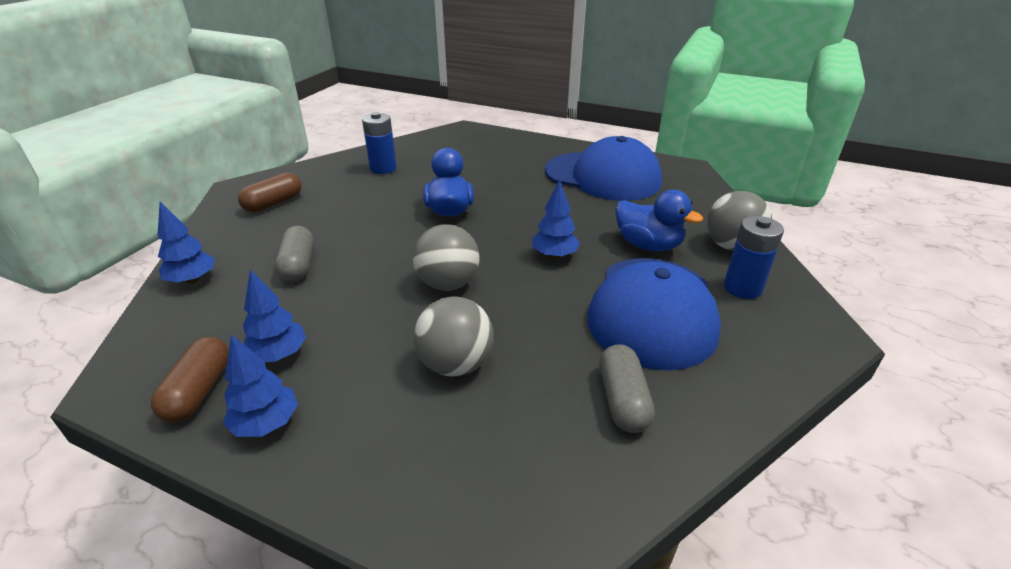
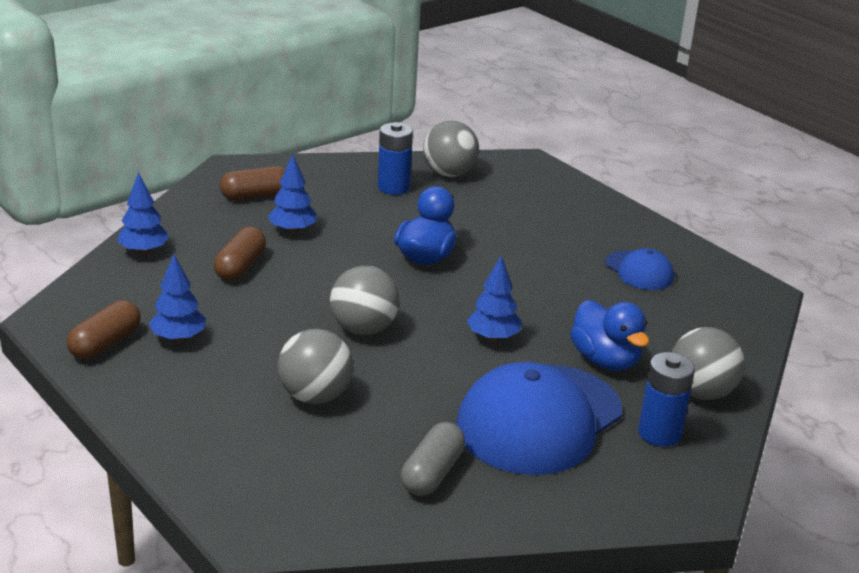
camera: 25 degrees right, 5 degrees down
(266, 424) = (141, 384): blue tree -> blue tree (292, 230)
(298, 265) = (240, 266): grey capsule -> brown capsule
(416, 149) = (449, 174): none -> grey ball
(603, 176) = (639, 271): blue cap -> blue cap, size x0.49

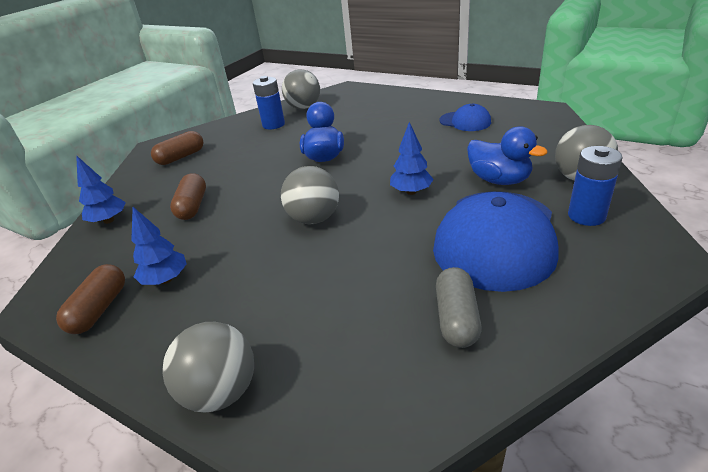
camera: 15 degrees left, 5 degrees up
(292, 230) = (219, 170): blue tree -> none
(315, 396) = (310, 287): grey ball -> grey ball (221, 392)

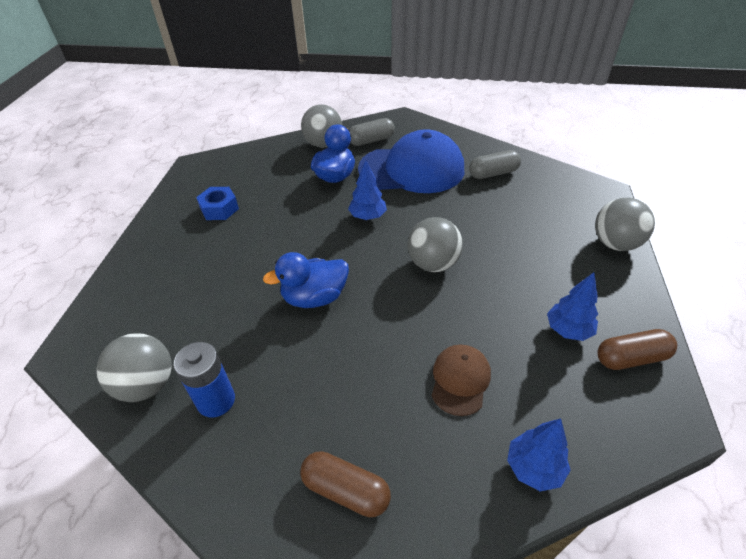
camera: 115 degrees left, 10 degrees up
(192, 206) = (460, 380): brown capsule -> brown cap
(465, 121) = (219, 209): blue cap -> blue nut
(586, 216) = (371, 140): blue battery -> grey capsule

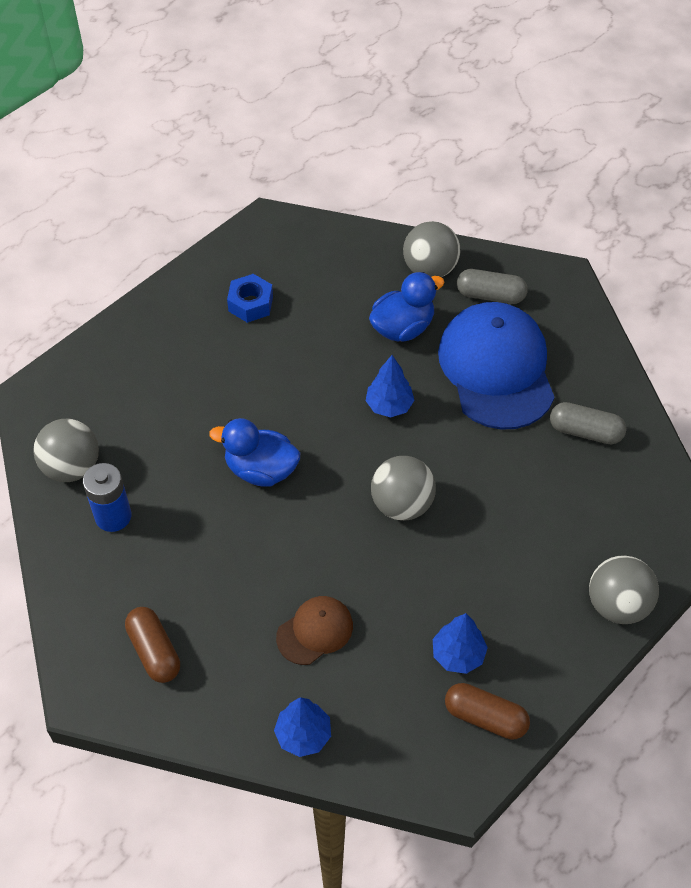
camera: 35 degrees right, 10 degrees up
(412, 169) = (496, 368): blue cap -> blue cap turned 135 degrees counterclockwise

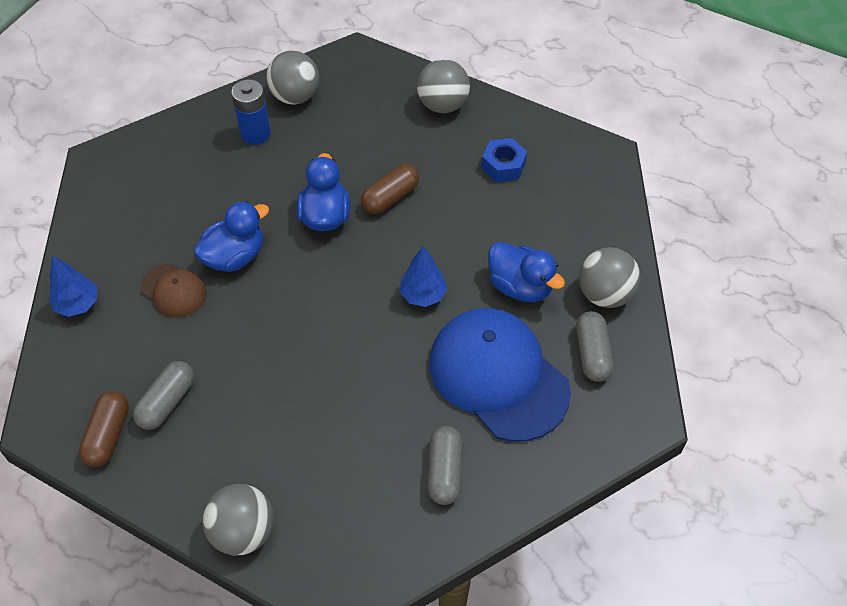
camera: 75 degrees right, 0 degrees up
(154, 651) = (139, 190): brown capsule -> brown capsule (390, 197)
(287, 564) = (235, 256): none -> blue duck
(402, 504) = (315, 327): grey ball -> grey ball (443, 105)
(458, 654) = (167, 402): blue tree -> grey capsule
(496, 368) = (498, 376): blue cap -> blue cap turned 105 degrees counterclockwise

